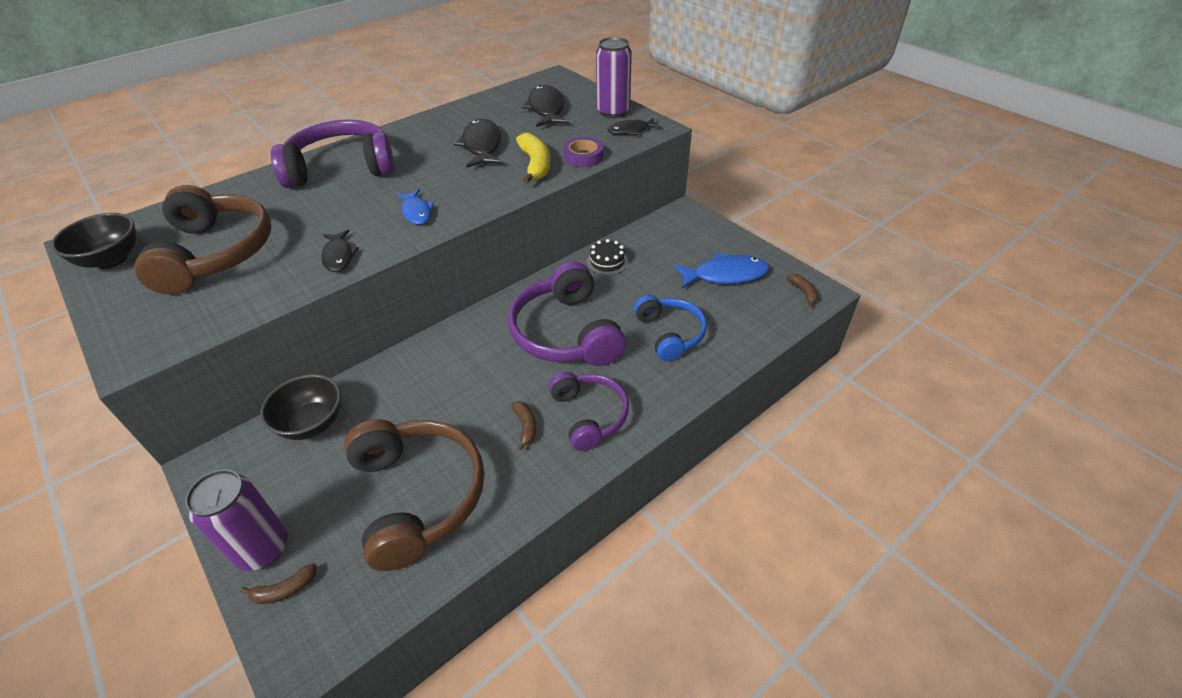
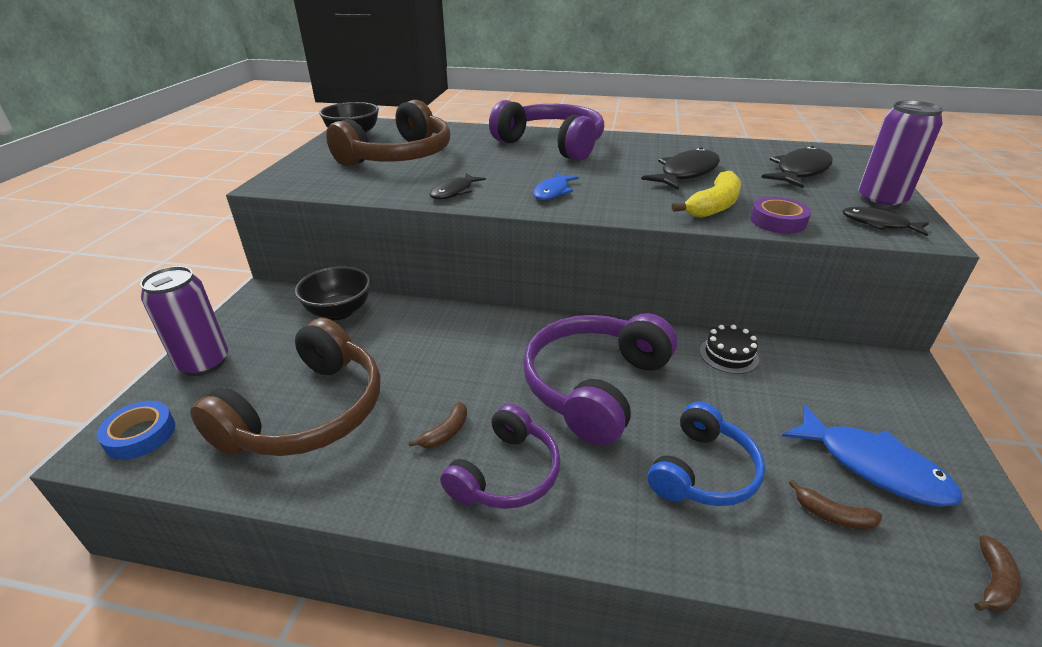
camera: 50 degrees right, 10 degrees down
(285, 590) = (169, 398): brown banana -> brown banana (833, 515)
(313, 625) = (140, 435): none -> blue tape

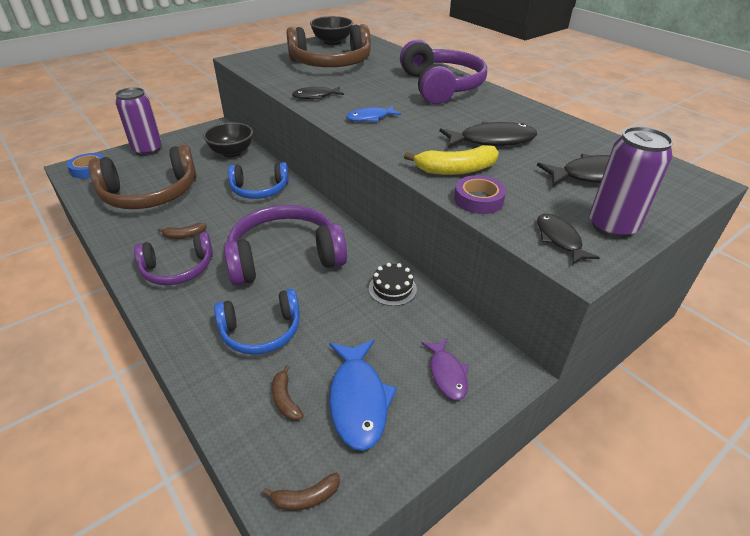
camera: 40 degrees right, 5 degrees up
(446, 334) = (259, 189): none -> blue headphones
(878, 396) = (447, 374): none -> purple fish

